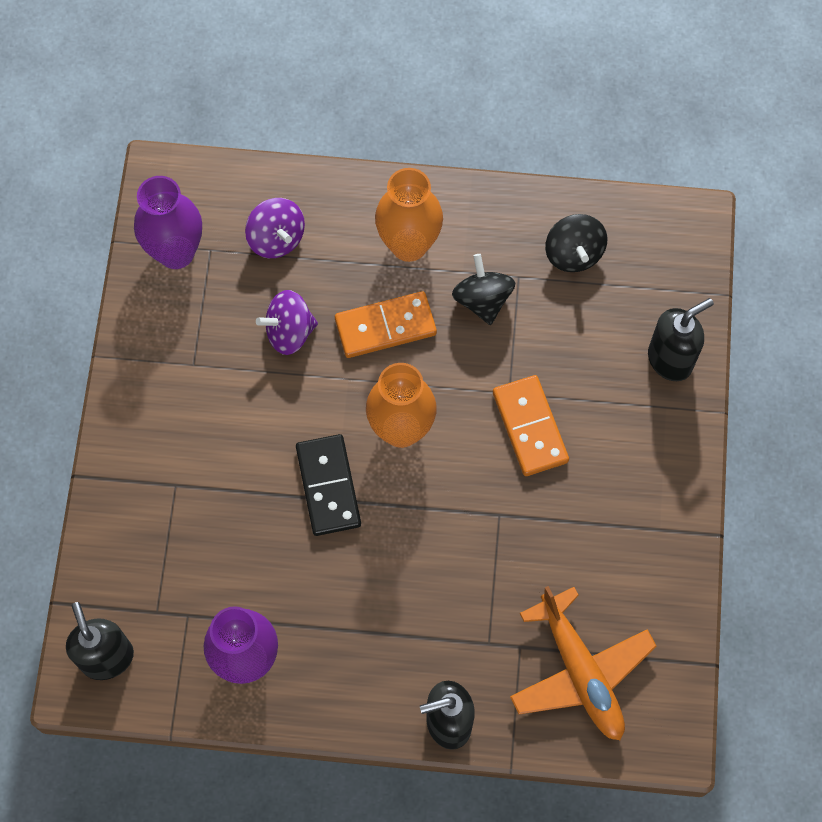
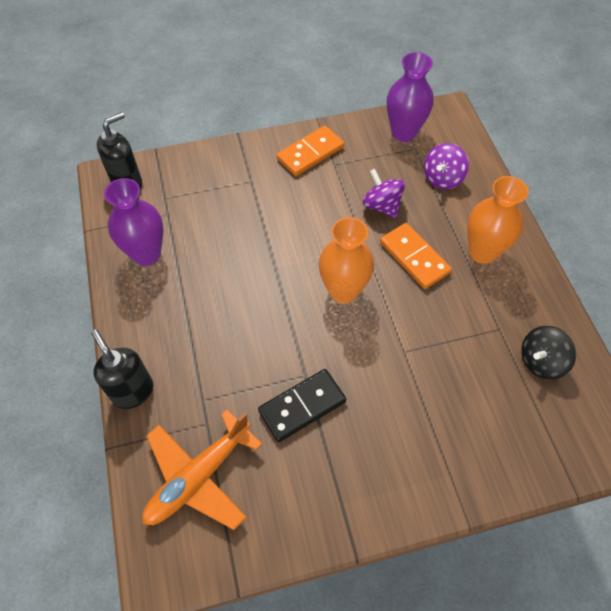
camera: 70 degrees right, 10 degrees down
(328, 486) = (283, 261): black domino -> black domino (302, 406)
(482, 300) = (467, 311): black spinning top -> none
(529, 427) = (384, 375): orange domino -> orange domino (310, 153)
(670, 359) = (493, 465): black soap dispenser -> none

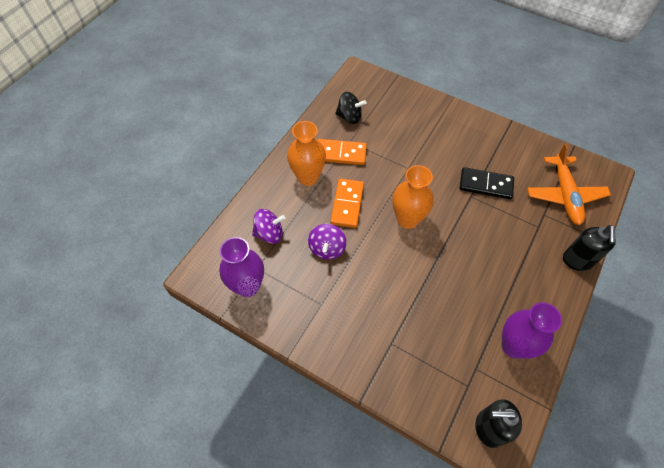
camera: 135 degrees left, 0 degrees up
(198, 477) = (564, 195): orange plane -> orange plane turned 90 degrees clockwise
(310, 153) = (327, 329): orange domino -> orange domino (340, 154)

